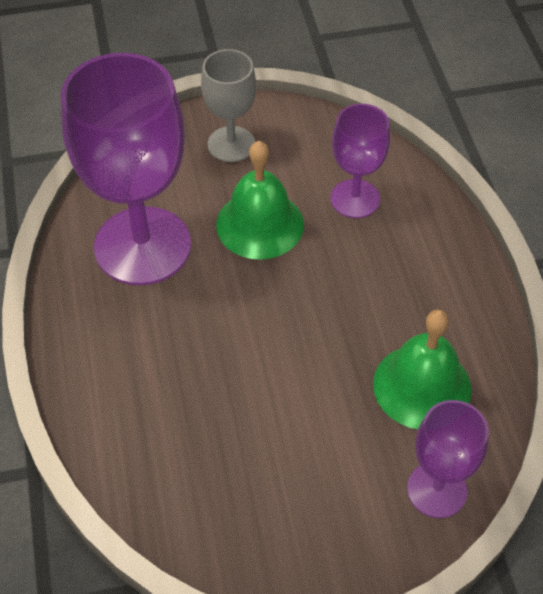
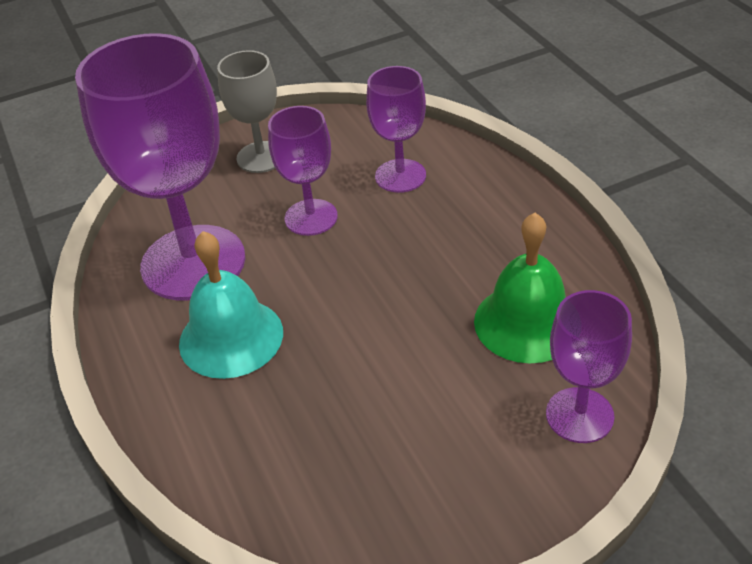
camera: 10 degrees left, 10 degrees down
(158, 332) = (231, 337): none -> turquoise bell
(260, 224) = (311, 217): green bell -> purple goblet

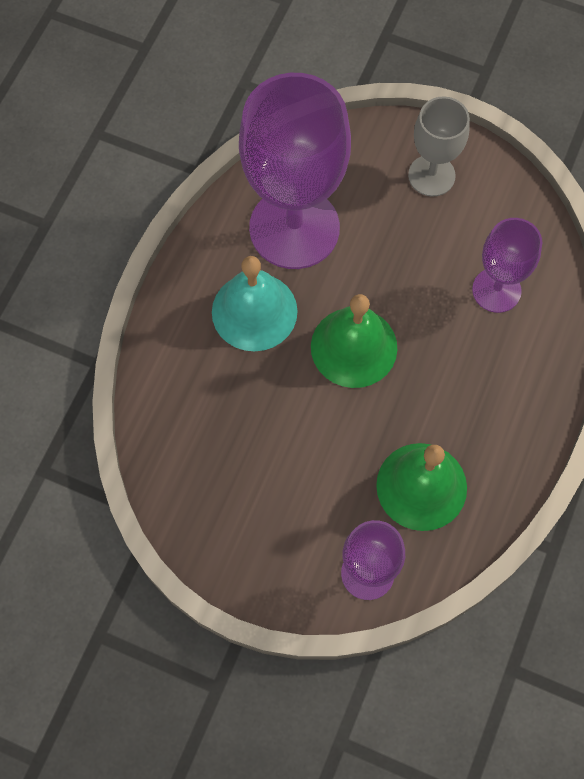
camera: 45 degrees right, 25 degrees up
(311, 217) = (400, 265): purple goblet -> none
(346, 289) = (354, 347): none -> green bell

